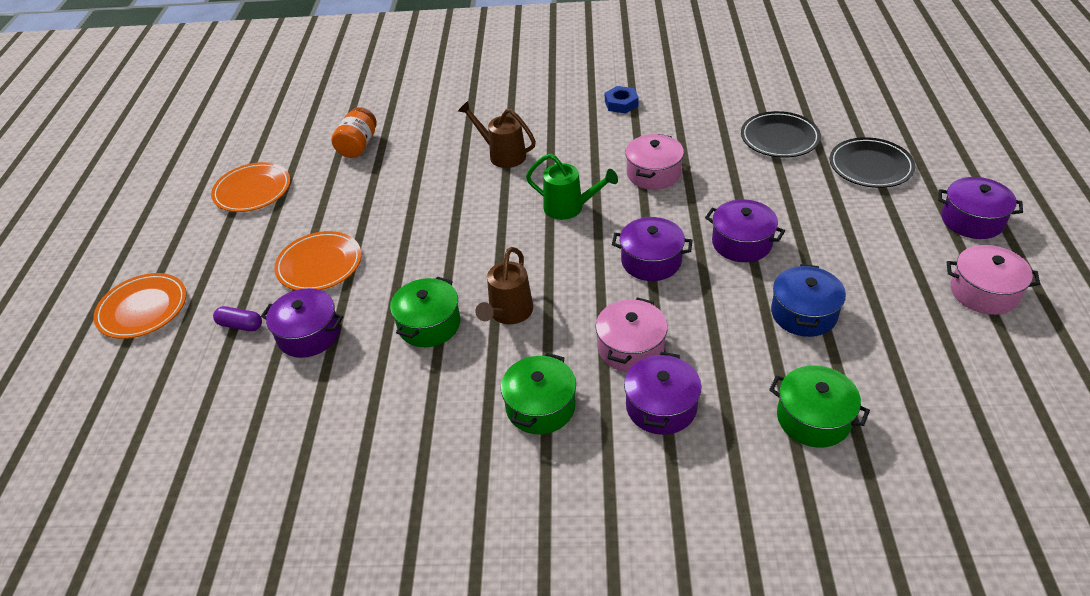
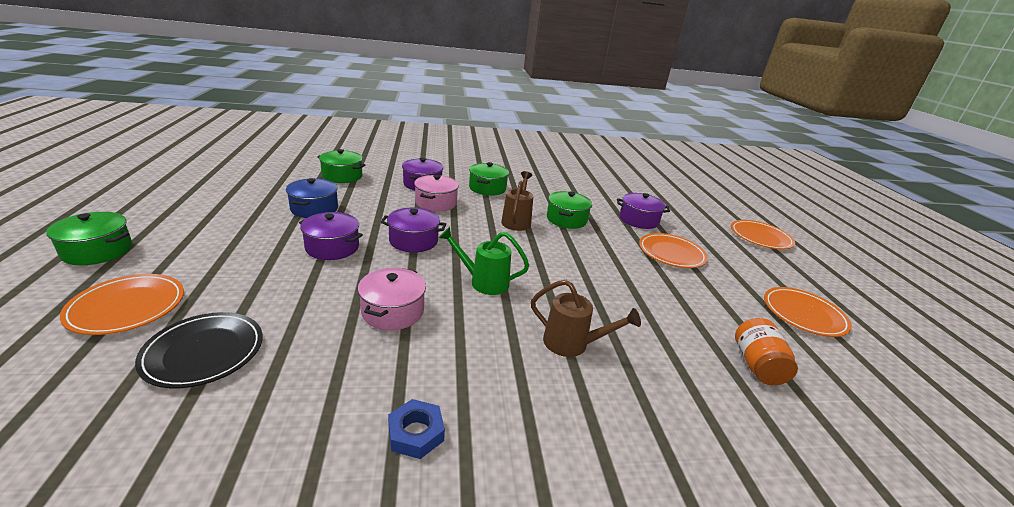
camera: 165 degrees right, 15 degrees down
(240, 325) = (686, 226): purple capsule -> none
(870, 166) = (127, 307): black plate -> orange plate
(972, 220) = (97, 251): purple pot -> green pot
(984, 292) = (169, 210): pink pot -> none

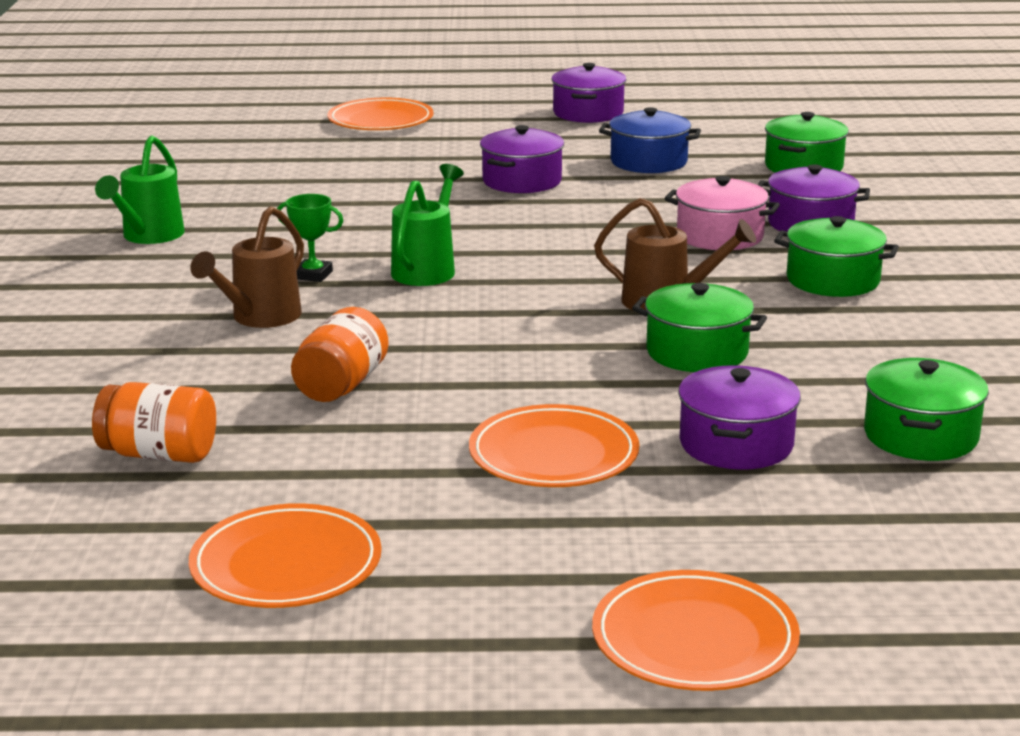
camera: 100 degrees right, 5 degrees down
(97, 251) = (493, 93): green pot -> green pot (920, 435)
(204, 352) = (299, 154): black plate -> none
(393, 311) = (356, 220): pink pot -> none
(413, 241) = (555, 224): purple pot -> purple pot (588, 113)
(416, 433) = (148, 236): blue nut -> green watering can
(498, 326) = (313, 275): none -> green trophy
(644, 307) = (341, 385): none -> orange jar

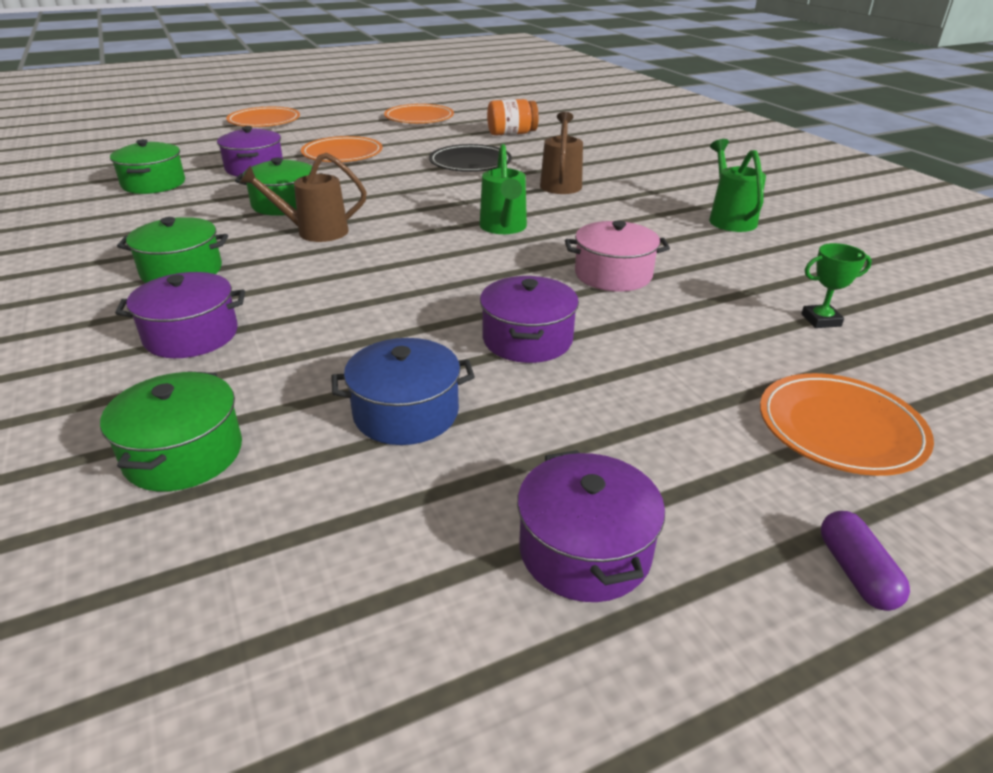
camera: 155 degrees right, 10 degrees up
(313, 275) = (572, 211): green trophy -> green trophy (821, 320)
(341, 385) = (470, 163): orange jar -> black plate
(468, 94) = (856, 572): none -> purple capsule
(720, 236) = (285, 301): pink pot -> pink pot (613, 274)

